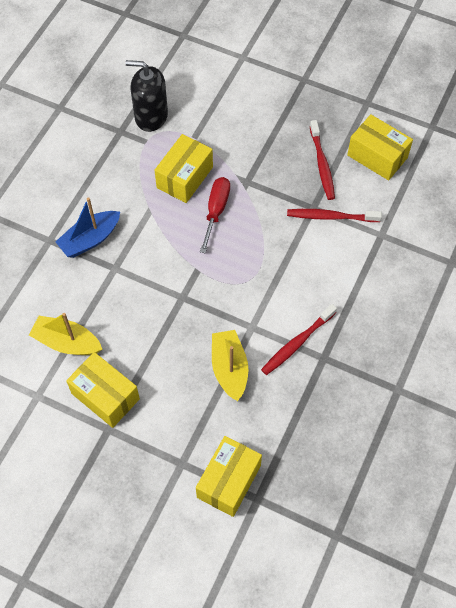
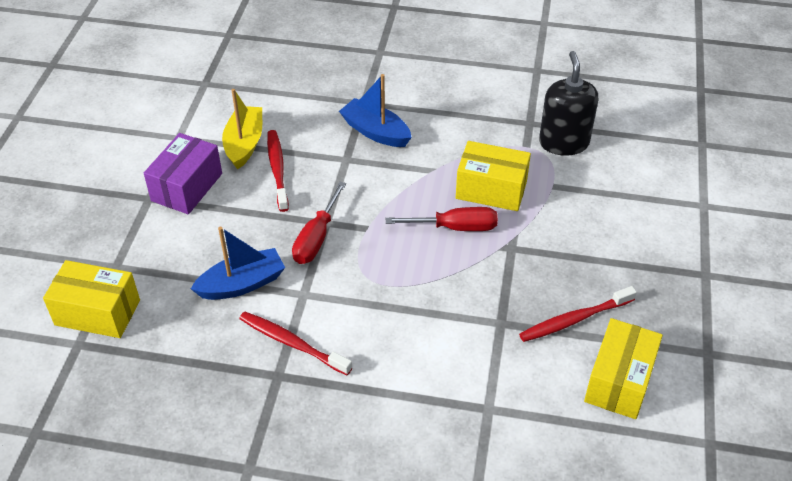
camera: 75 degrees right, 15 degrees down
(105, 396) = (187, 187): yellow box -> purple box
(197, 307) = (316, 238): none -> red screwdriver
(229, 368) = (242, 284): yellow boat -> blue boat
(331, 217) = (494, 344): red toothbrush -> red toothbrush (277, 169)

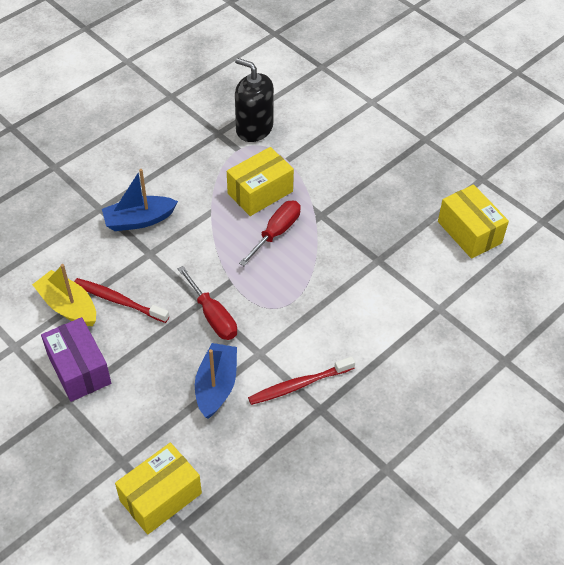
camera: 55 degrees left, 5 degrees up
(574, 320) = (406, 222): red toothbrush -> none

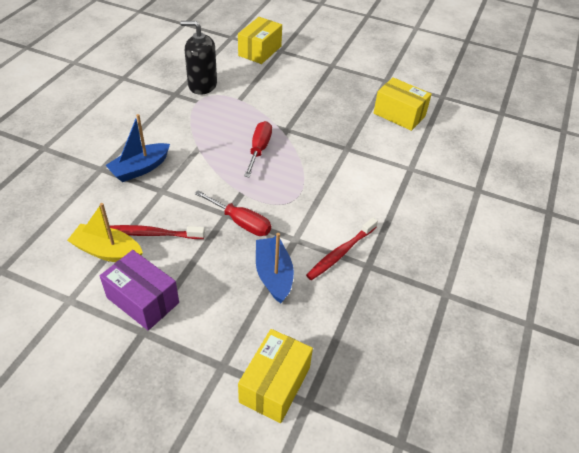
camera: 25 degrees left, 5 degrees down
(260, 192) = (231, 125): yellow box -> yellow box (260, 51)

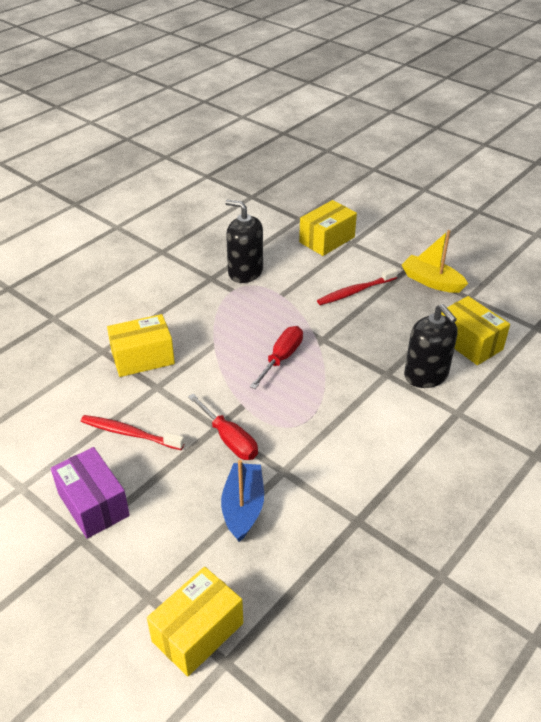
camera: 20 degrees right, 5 degrees down
(107, 251) = (77, 443): yellow boat -> yellow boat (431, 281)
(140, 169) = (143, 358): blue boat -> yellow box
(340, 253) = (330, 498): red toothbrush -> red toothbrush (355, 291)
(377, 144) = (426, 375): none -> black soap dispenser

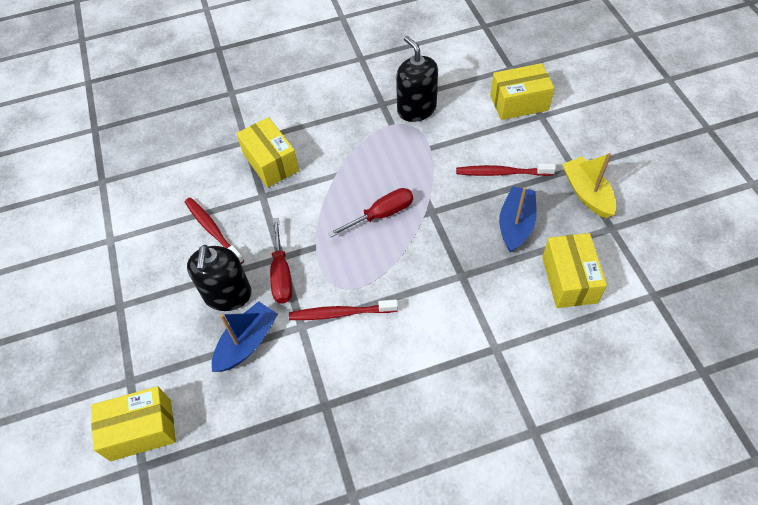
camera: 35 degrees right, 15 degrees up
(93, 504) = (146, 280): purple box -> none
(143, 358) = (271, 162): yellow box -> yellow box turned 45 degrees clockwise
(310, 445) = (340, 313): none -> red toothbrush
(397, 322) = (516, 224): none -> blue boat
(426, 375) = (497, 294): black soap dispenser -> black soap dispenser (228, 295)

